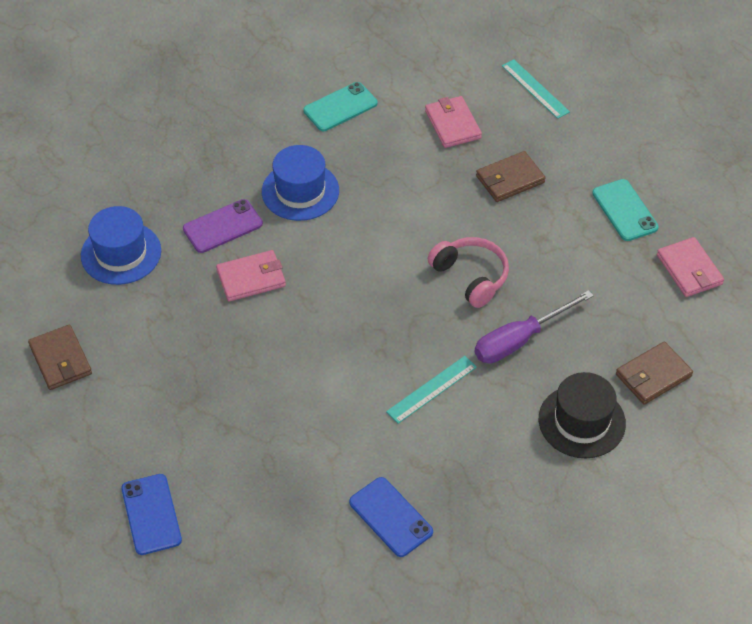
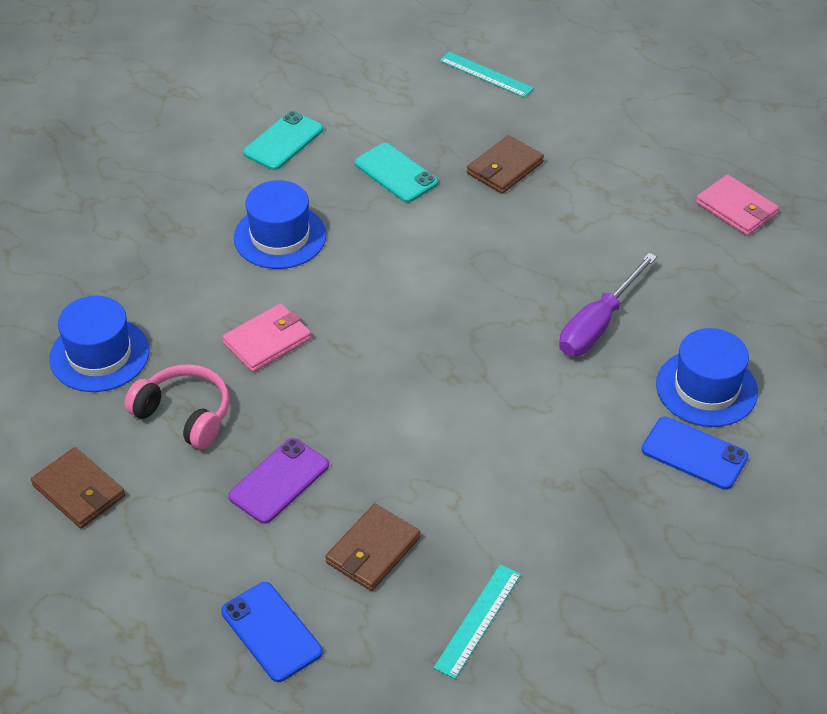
camera: 20 degrees left, 5 degrees down
(222, 226) = (208, 295): purple phone -> purple phone (279, 481)
(391, 517) = (552, 549): blue phone -> blue phone (694, 453)
(432, 389) = (529, 401): turquoise ruler -> turquoise ruler (478, 620)
(452, 124) = (416, 129): pink wallet -> none
(471, 276) = (513, 275): pink headphones -> pink headphones (184, 414)
(581, 421) = (706, 388): black hat -> blue hat
(625, 210) = (640, 168): turquoise phone -> turquoise phone (396, 173)
(653, 375) = (755, 321): brown wallet -> brown wallet (373, 550)

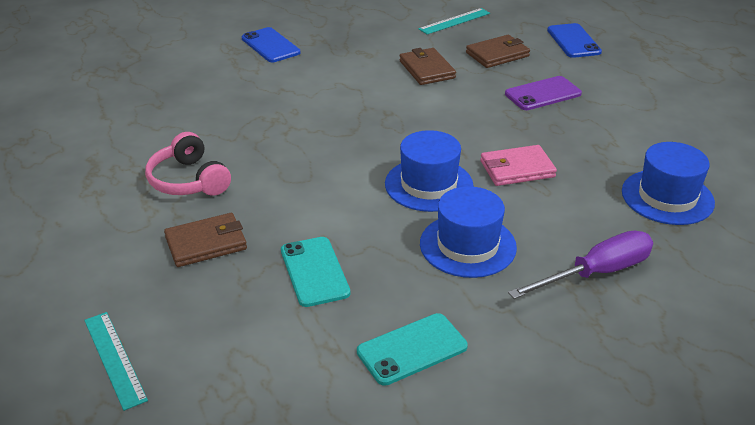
camera: 155 degrees left, 10 degrees down
(79, 491) = (689, 121): brown wallet -> brown wallet (427, 69)
(184, 414) = (601, 142): pink headphones -> pink headphones (188, 180)
(598, 324) = (256, 114): purple screwdriver -> purple screwdriver (596, 273)
(706, 388) = (226, 67): blue hat -> blue hat (428, 185)
(736, 209) = (60, 152): pink wallet -> none

